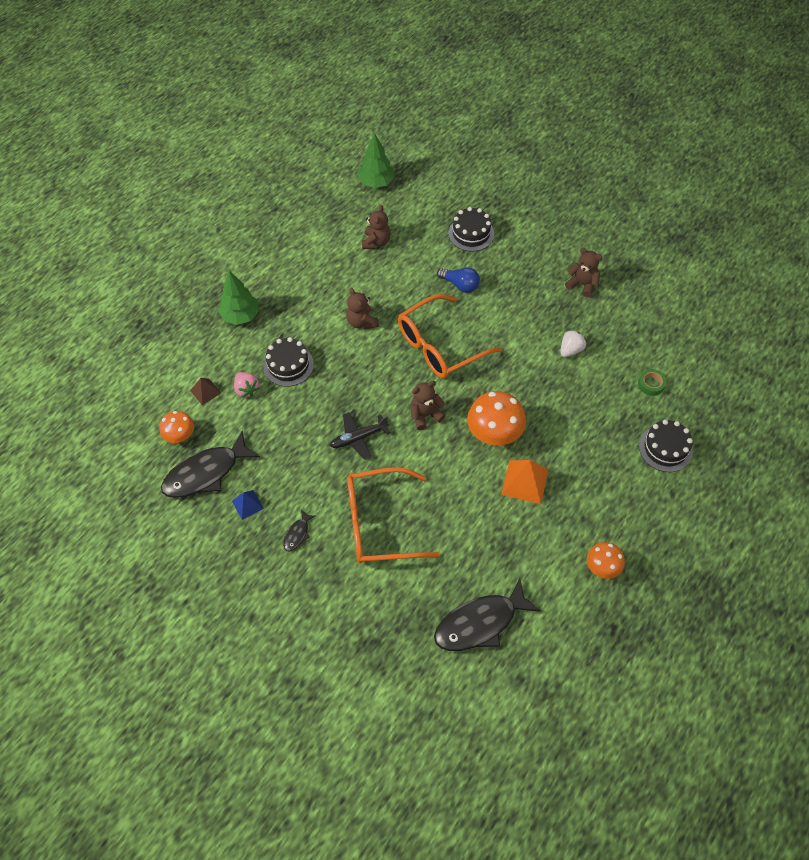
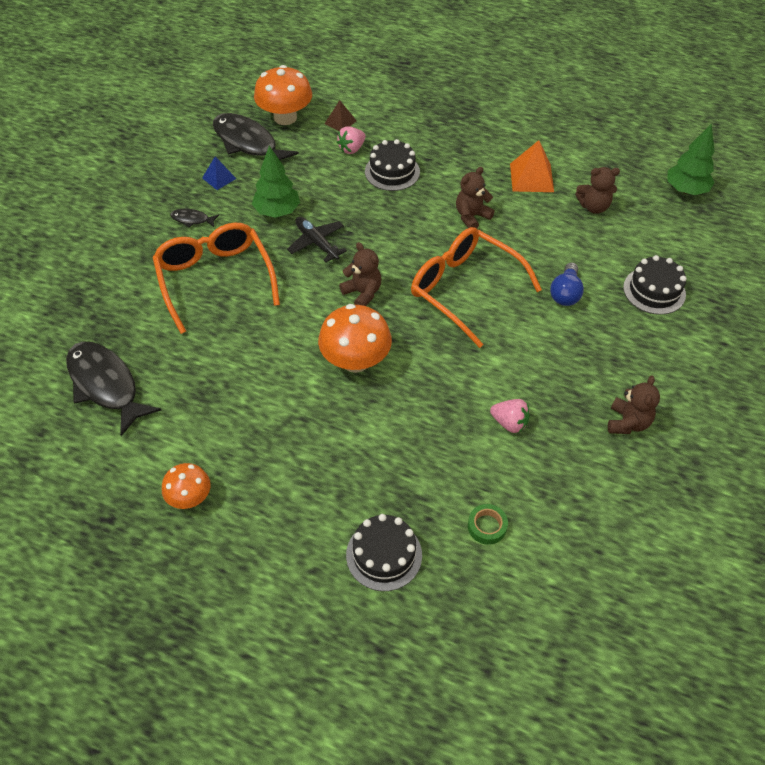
camera: 75 degrees right, 5 degrees down
(180, 436) = (285, 117): orange mushroom -> orange mushroom, size x1.67
(240, 316) = (441, 125): green tree -> green tree (277, 211)
(525, 481) = (295, 400): orange pyramid -> orange pyramid (531, 177)
(570, 350) = (509, 423): white strawberry -> pink strawberry

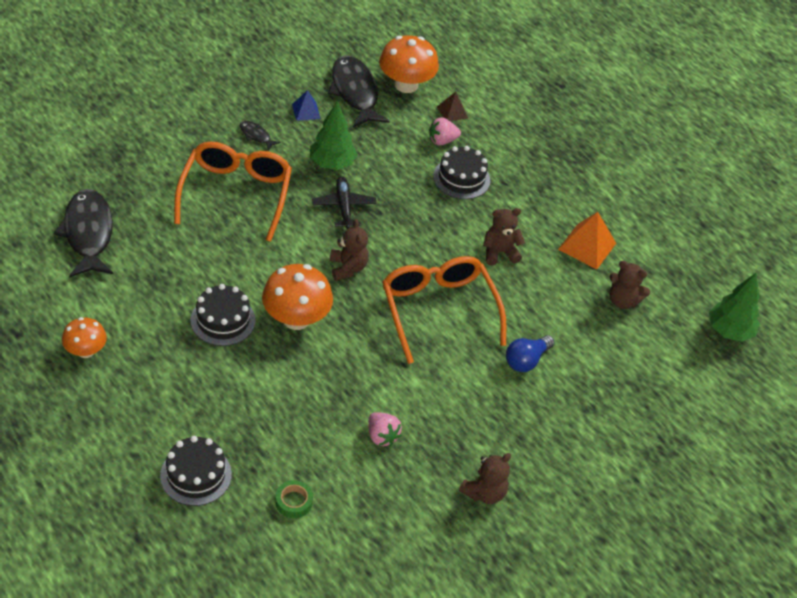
camera: 25 degrees right, 5 degrees down
(654, 290) = (612, 401): black cake -> black cake (223, 320)

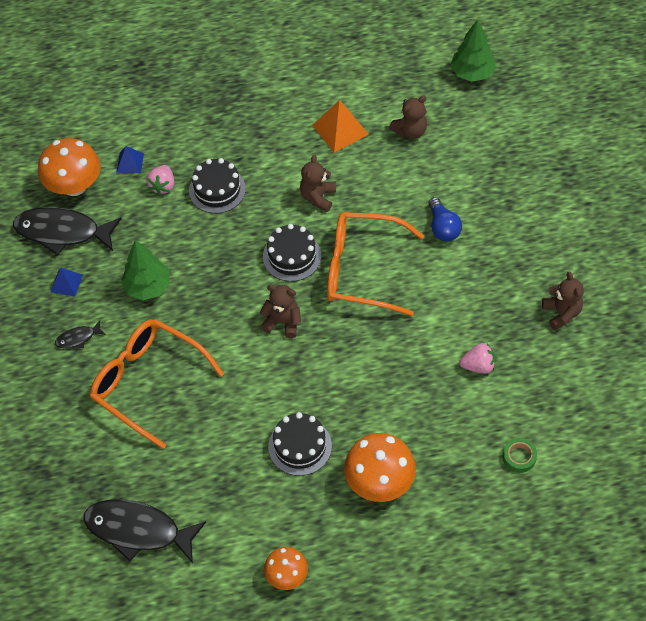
camera: 55 degrees left, 10 degrees up
(196, 475) = (463, 525): black cake -> black cake (292, 256)
(296, 318) = (324, 385): orange mushroom -> orange mushroom (379, 481)
(343, 207) = (207, 297): black plane -> none
(452, 112) = (130, 163): brown pyramid -> blue pyramid

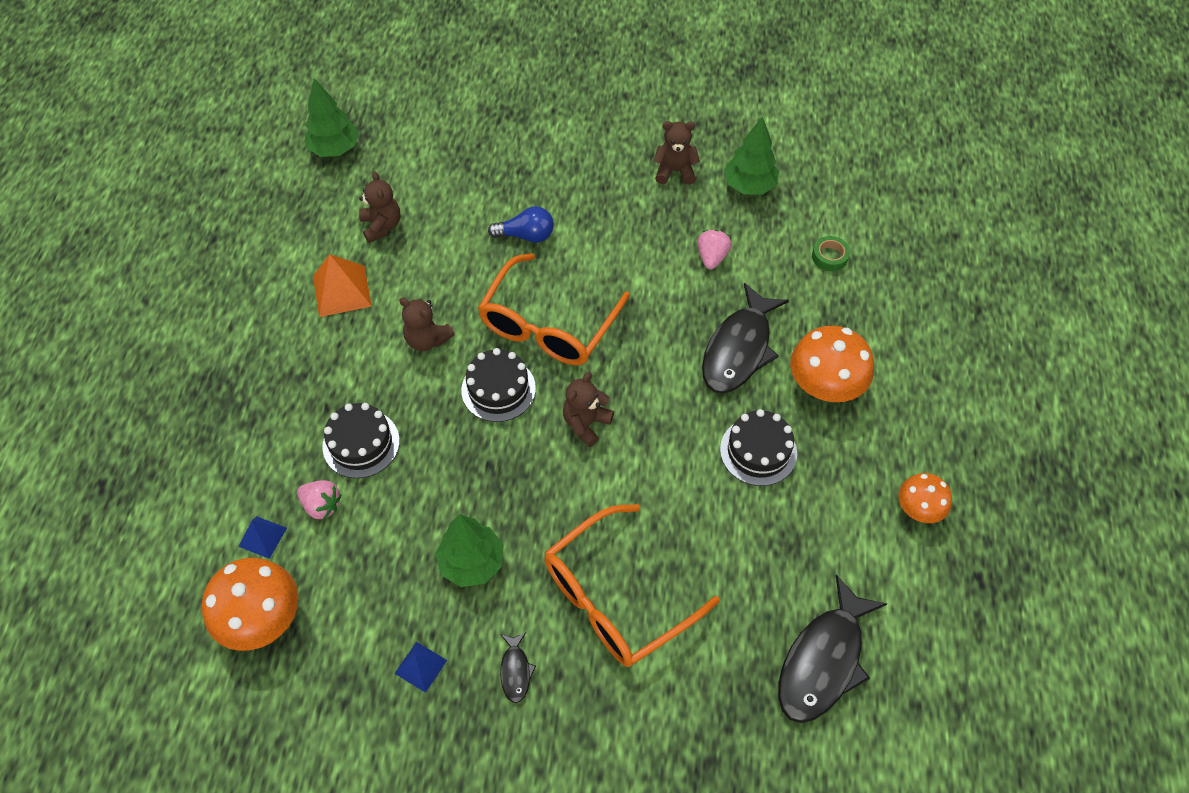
camera: 75 degrees left, 0 degrees up
(62, 232) = (333, 653): black fish -> black fish (739, 349)
(572, 375) = (749, 186): none -> green tree

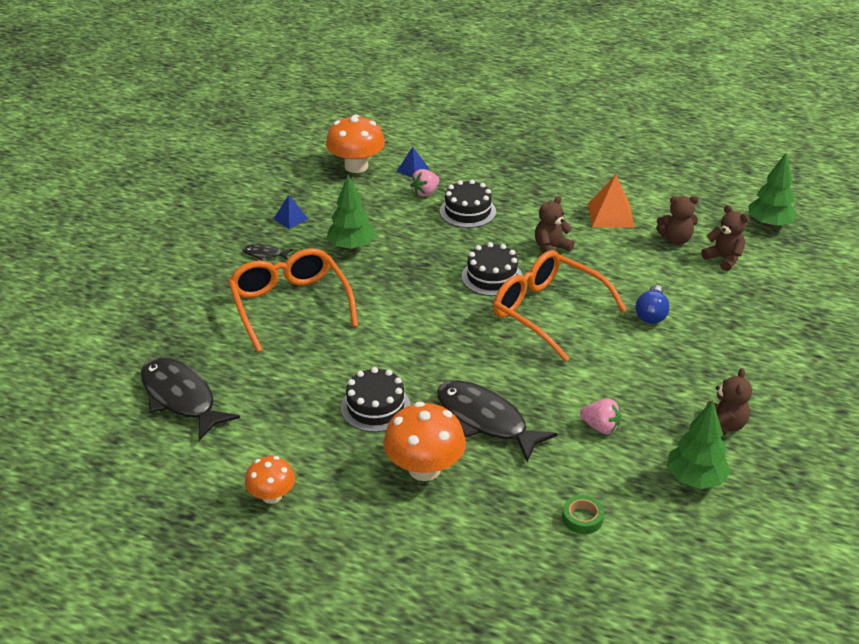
camera: 105 degrees right, 20 degrees down
(586, 423) = (442, 316): brown teddy bear -> brown teddy bear (723, 259)

